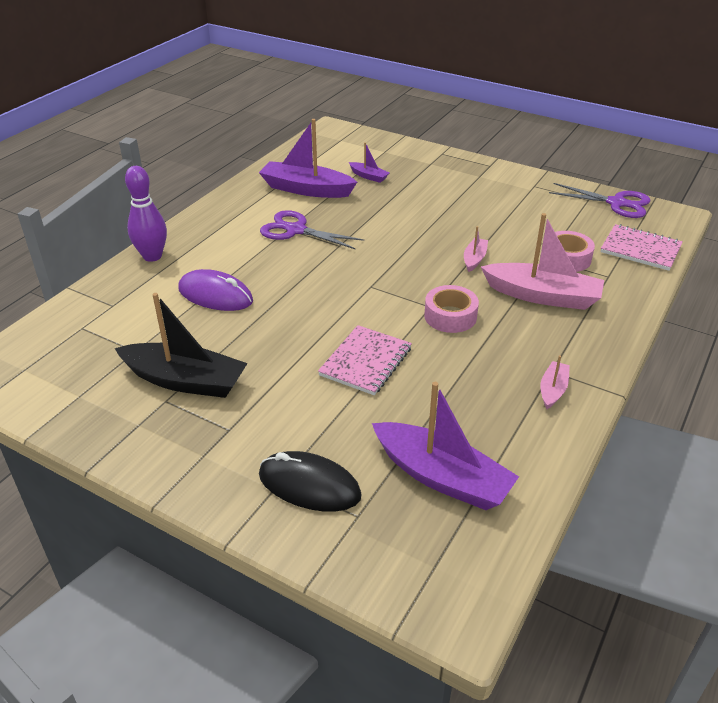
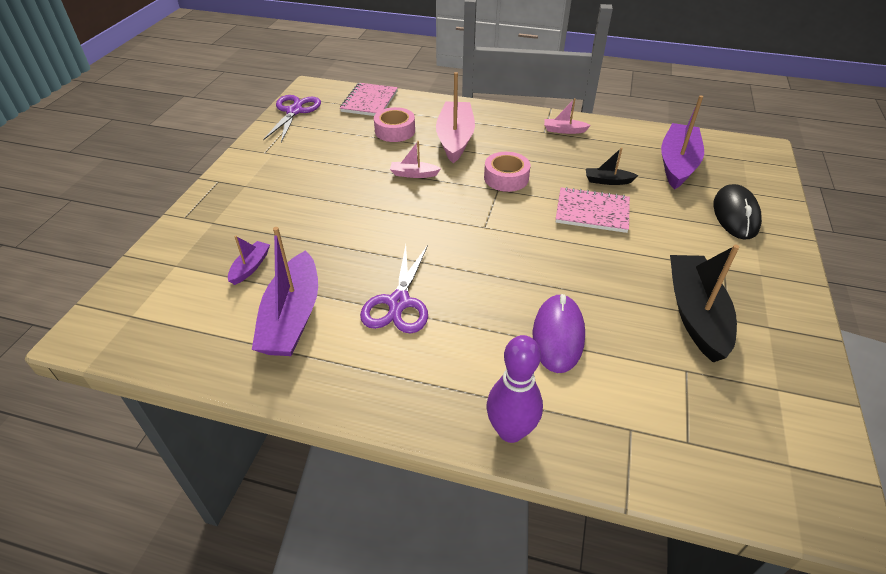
camera: 105 degrees left, 5 degrees up
(421, 393) = (607, 181): none -> black boat

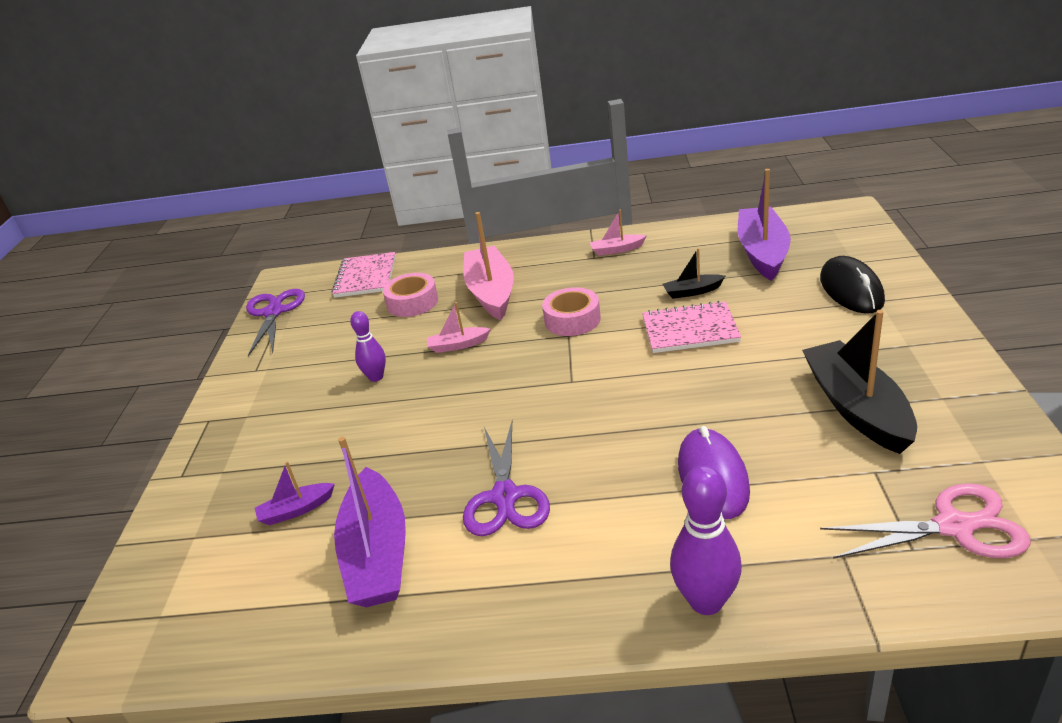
camera: 10 degrees left, 10 degrees down
(250, 267) = (296, 510): purple boat -> purple boat turned 120 degrees counterclockwise
(345, 182) = (376, 377): none -> purple bowling pin
(730, 435) = (954, 526): none -> pink scissors

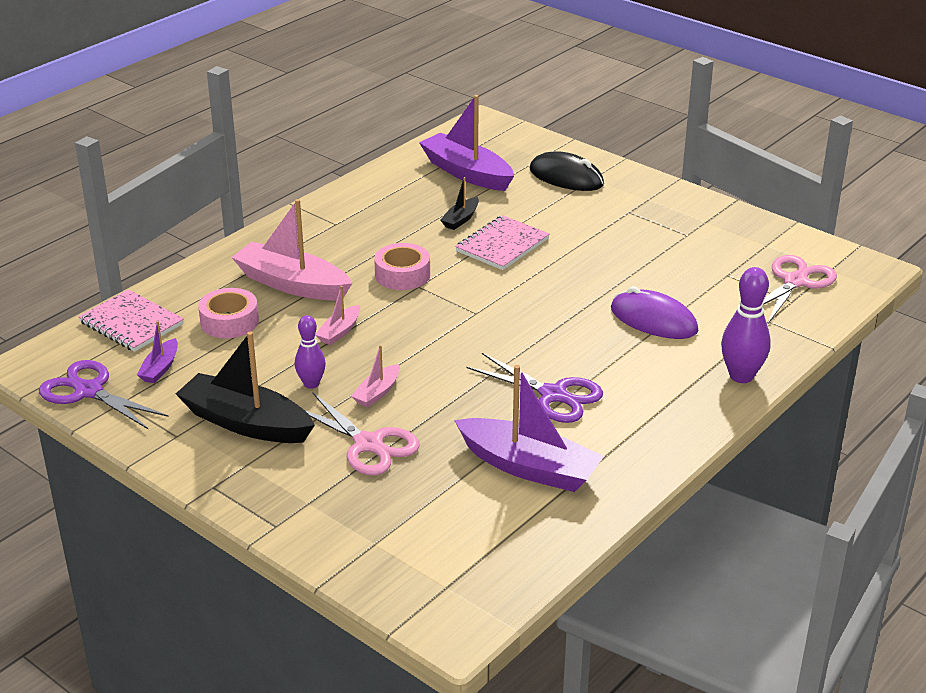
camera: 55 degrees left, 0 degrees up
(296, 510) = (423, 484): purple boat -> purple boat (160, 368)
(325, 450) = (369, 444): none -> pink scissors
(617, 250) = (345, 211): pink boat -> pink boat (377, 393)
(856, 408) = (672, 247): black boat -> black boat (246, 423)

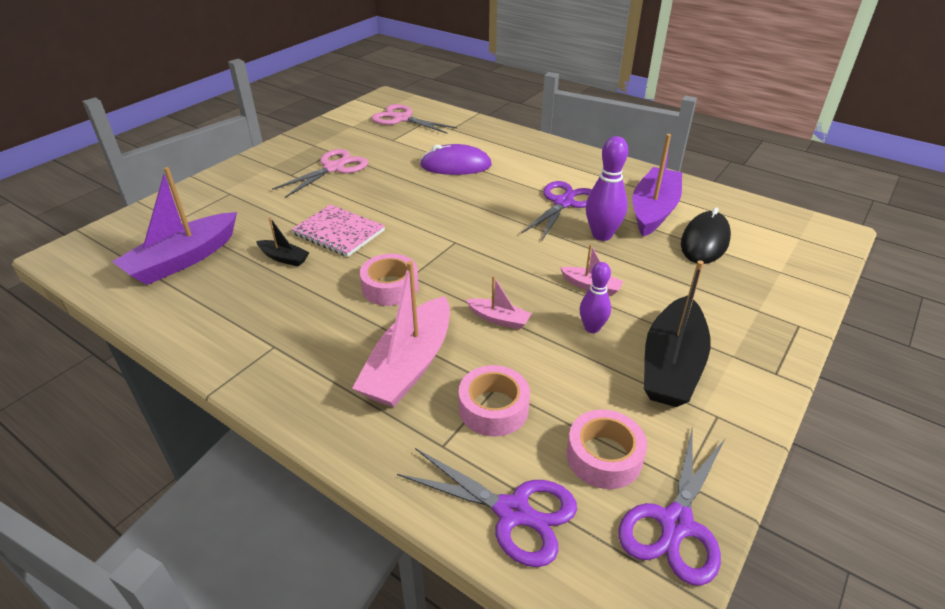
camera: 95 degrees left, 5 degrees up
(131, 323) = (513, 512): pink notebook -> purple scissors
(160, 368) = (604, 456): purple boat -> pink tape
(369, 444) = (665, 284): pink scissors -> pink scissors (334, 168)
(566, 177) = (217, 203): black mouse -> black mouse (705, 241)
(653, 320) = (456, 165): purple mouse -> purple mouse turned 60 degrees clockwise
(741, 376) = (518, 139): purple bowling pin -> purple bowling pin (602, 235)

